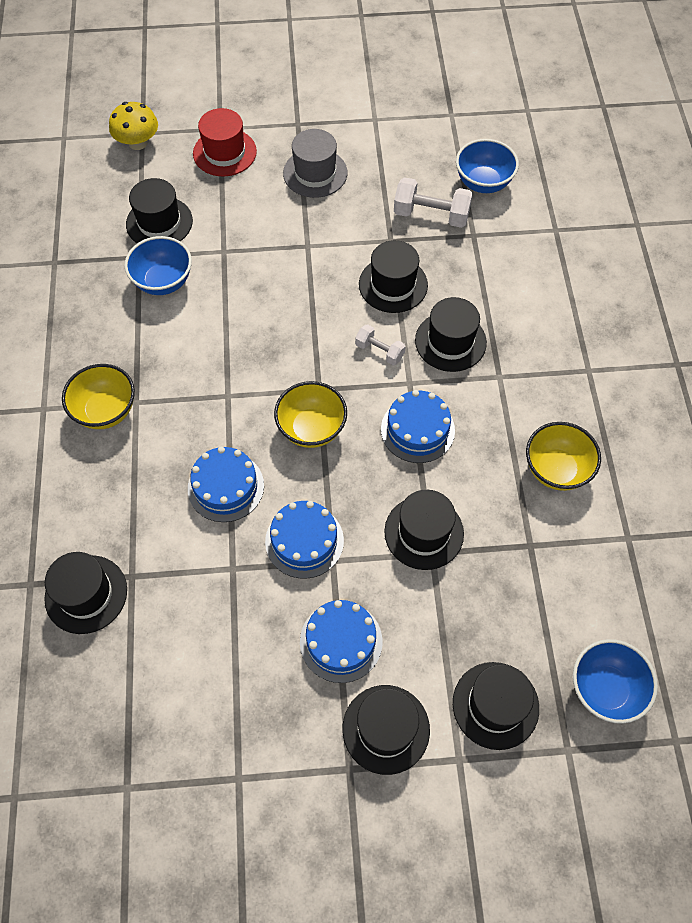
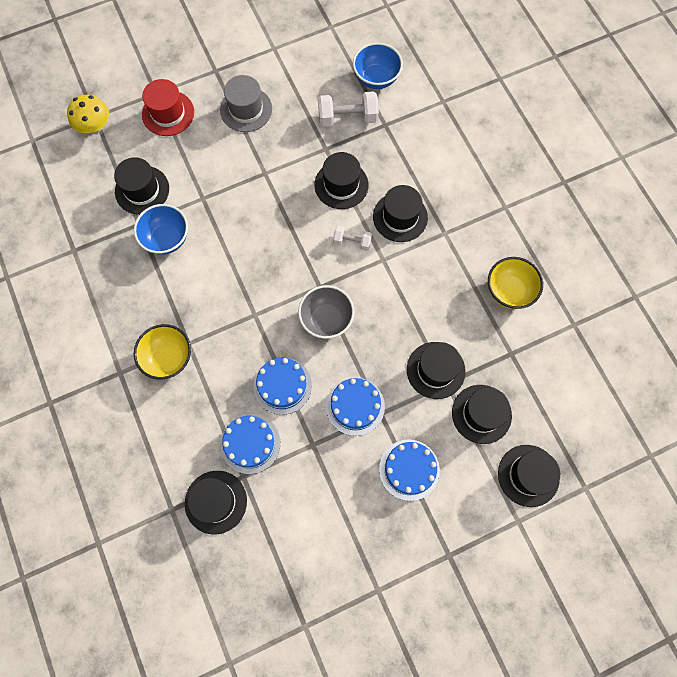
camera: 20 degrees left, 10 degrees up
(311, 428) = (326, 319): yellow bowl -> grey bowl
(386, 729) = (462, 519): black hat -> black hat (481, 414)
(417, 430) = (402, 294): blue cake -> blue cake (250, 443)
(605, 689) = (594, 437): blue bowl -> none

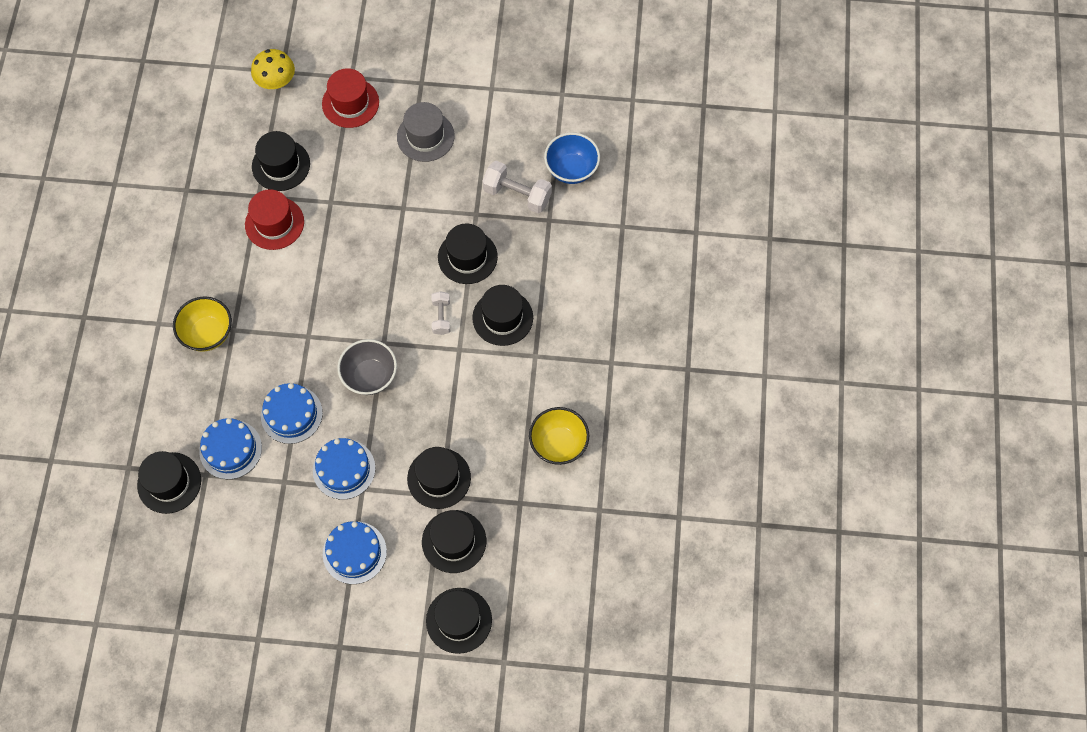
camera: 30 degrees right, 5 degrees down
(167, 239) = (274, 223): blue bowl -> red hat
(352, 242) = (441, 317): white dumbbell -> white dumbbell turned 45 degrees clockwise

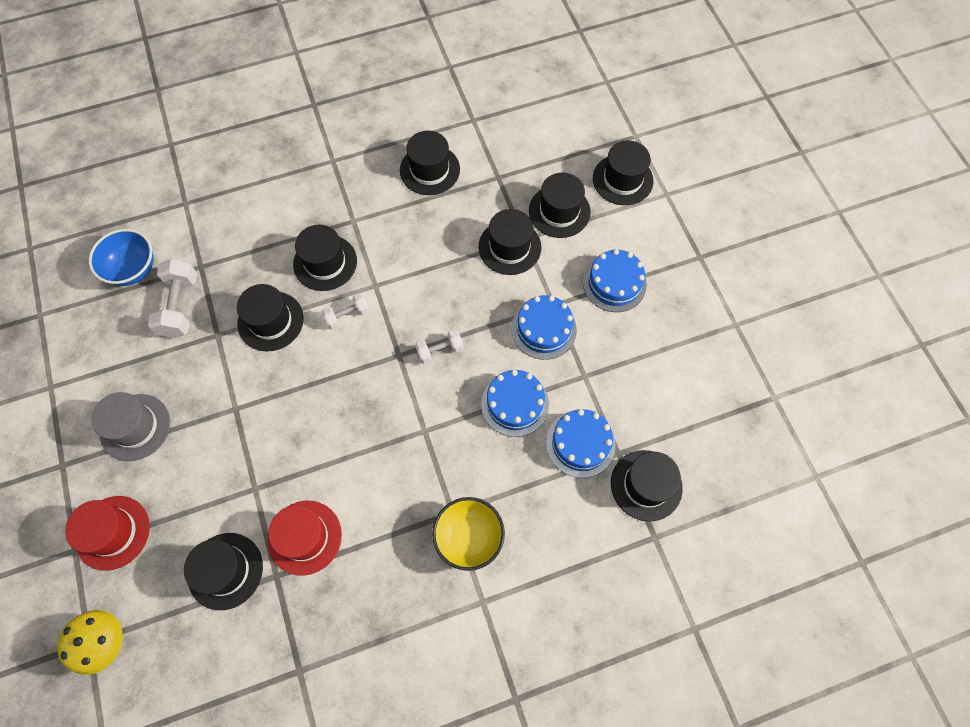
camera: 115 degrees left, 0 degrees up
(370, 376) = (440, 350): grey bowl -> white dumbbell
(558, 444) = (429, 170): yellow bowl -> black hat

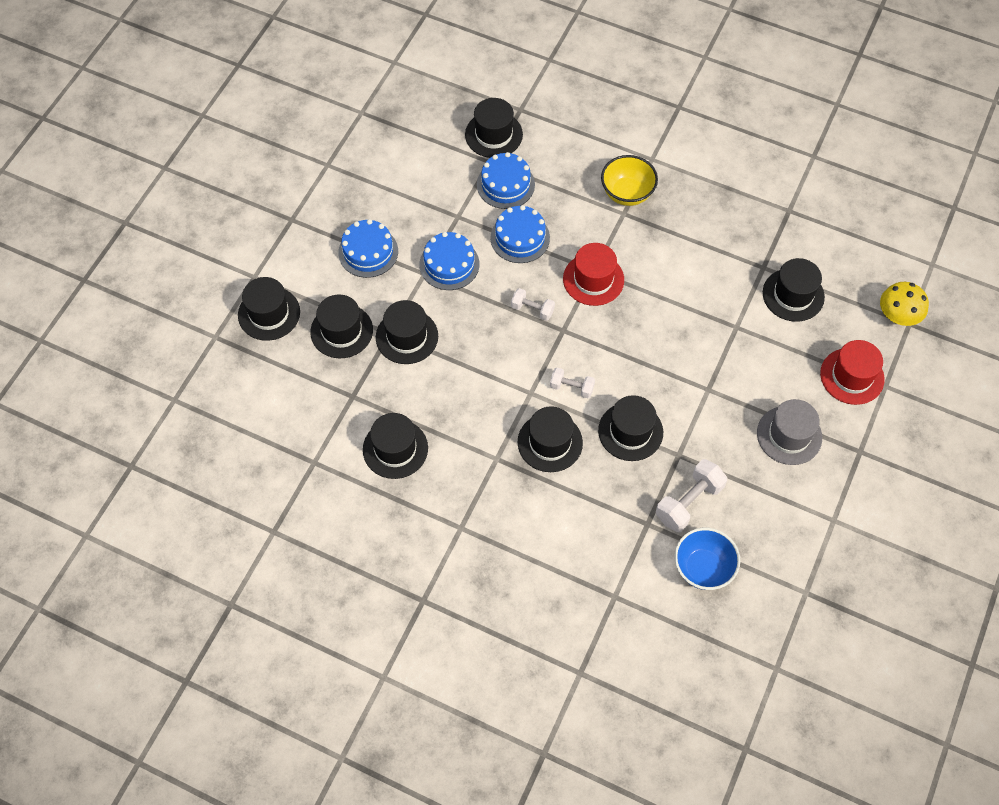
camera: 135 degrees left, 5 degrees down
(304, 537) = (727, 273): red hat -> red hat (593, 279)

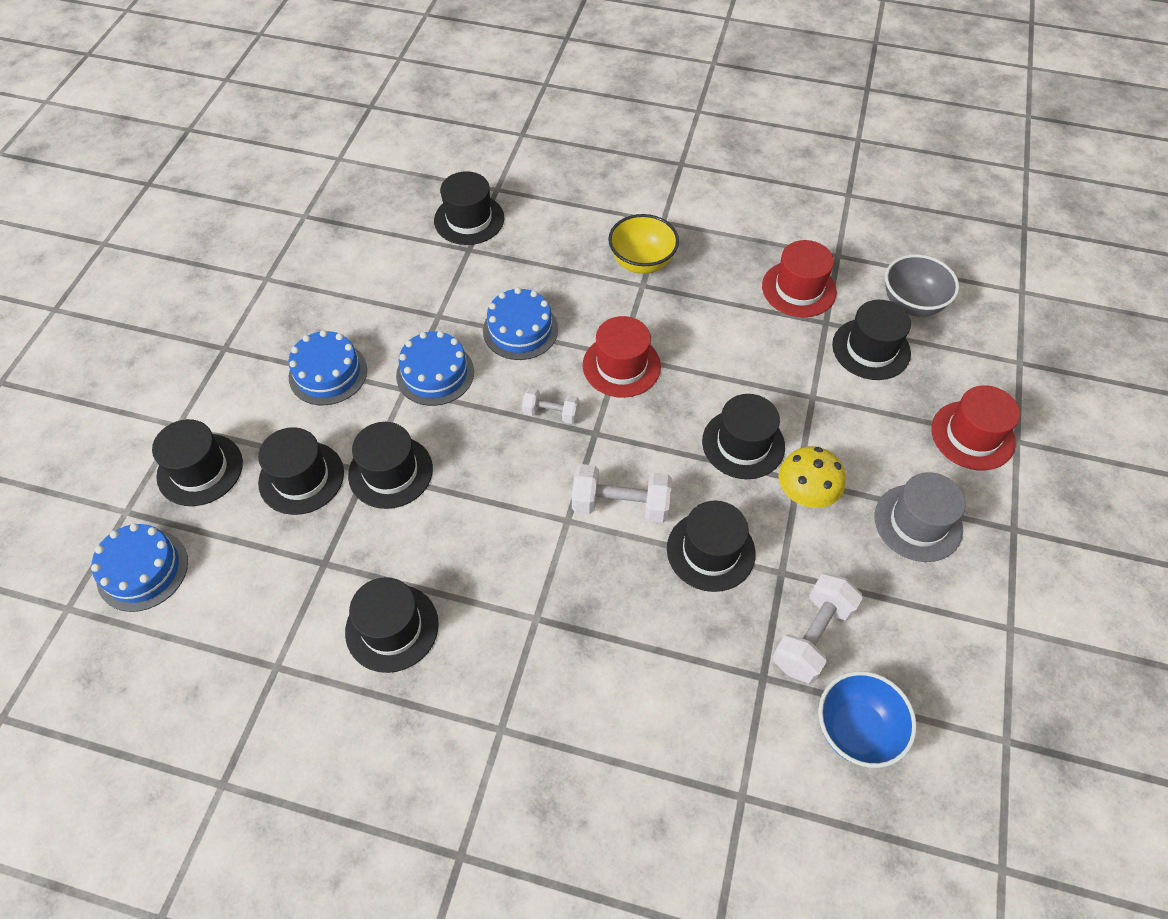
camera: 10 degrees left, 5 degrees down
(505, 184) = (492, 272): blue cake -> blue cake (142, 570)
(550, 442) = (605, 583): black hat -> black hat (743, 444)
(571, 387) = (620, 505): white dumbbell -> white dumbbell, size x1.67
(749, 235) = (799, 289): none -> red hat
(837, 261) = (911, 303): none -> grey bowl
(898, 316) = (1003, 355): yellow mushroom -> yellow mushroom (805, 493)

